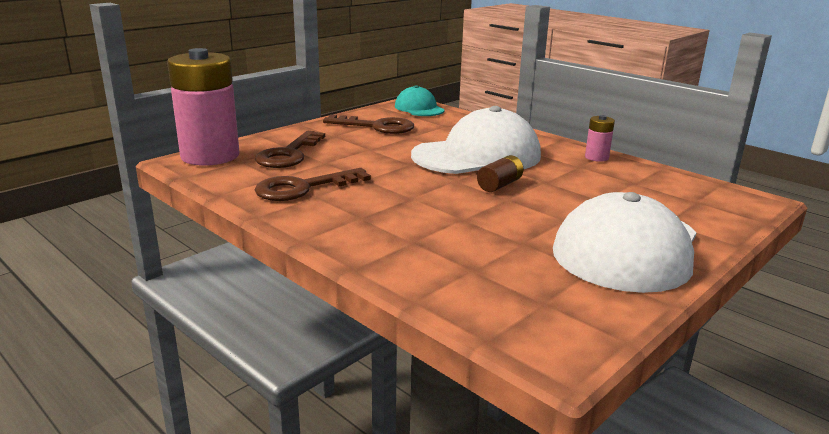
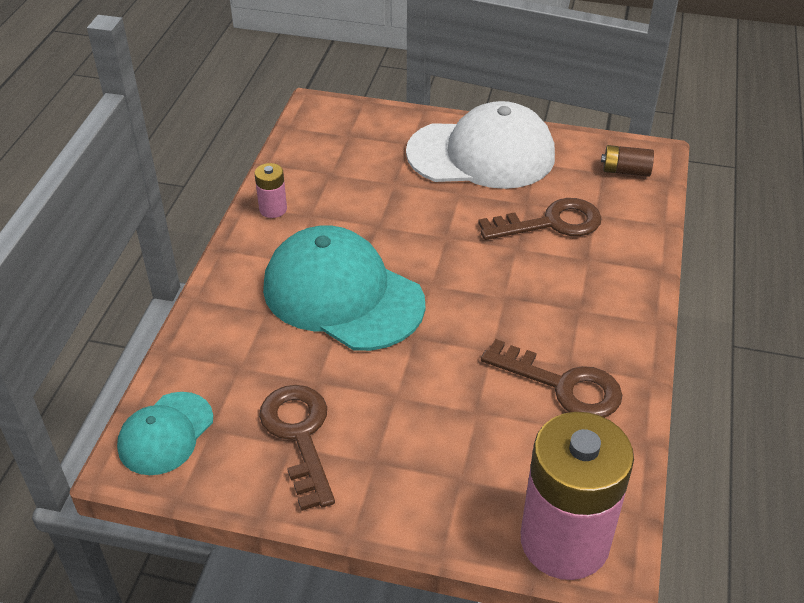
camera: 120 degrees left, 20 degrees up
(289, 154) = (485, 462): brown key -> brown key (550, 223)
(477, 156) = (342, 295): white cap -> turquoise cap
(499, 185) = (417, 251): brown battery -> brown battery (625, 171)

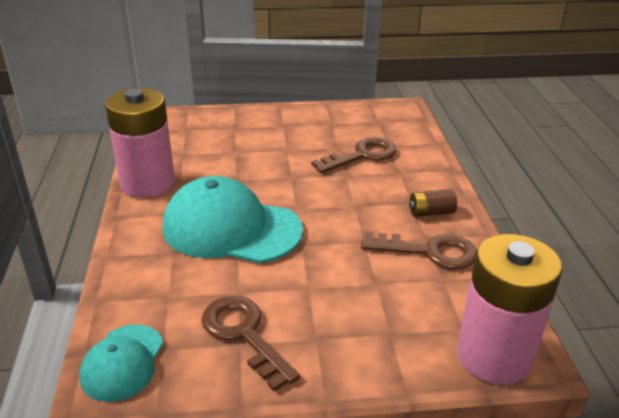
camera: 20 degrees left, 10 degrees down
(273, 209) = (148, 183): pink battery -> pink battery, size x2.36
(481, 154) = (290, 125): white cap -> none
(625, 171) = (394, 118): brown battery -> brown battery (431, 212)

